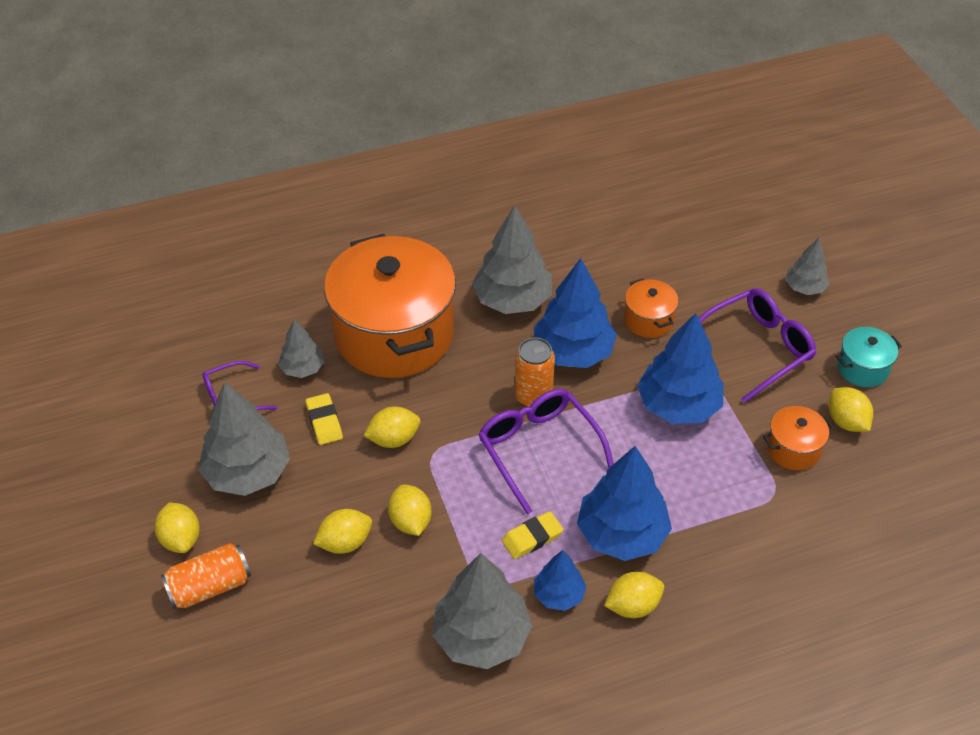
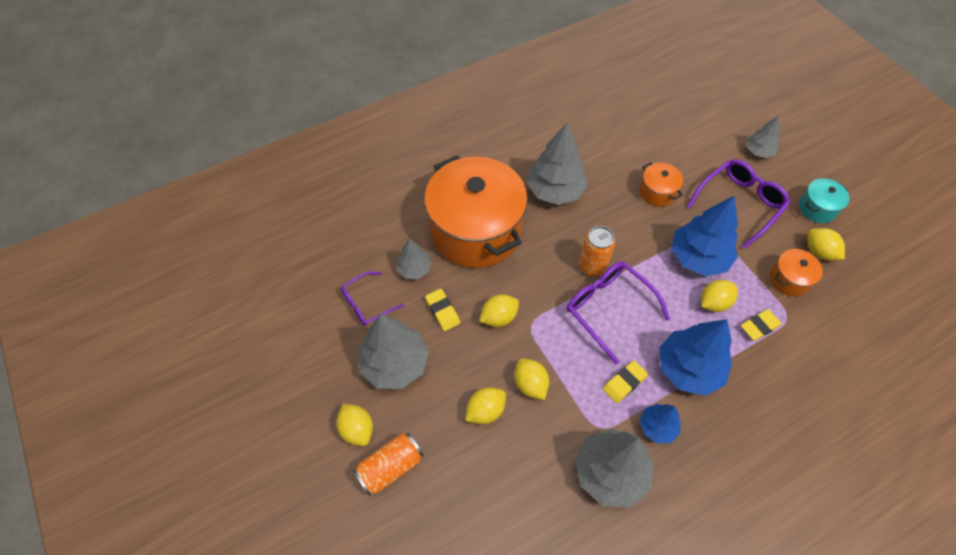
camera: 10 degrees left, 10 degrees up
(573, 352) = (611, 226): blue tree -> none
(633, 606) = (714, 427): yellow lemon -> yellow lemon (714, 303)
(733, 499) = (759, 326): none -> yellow eraser

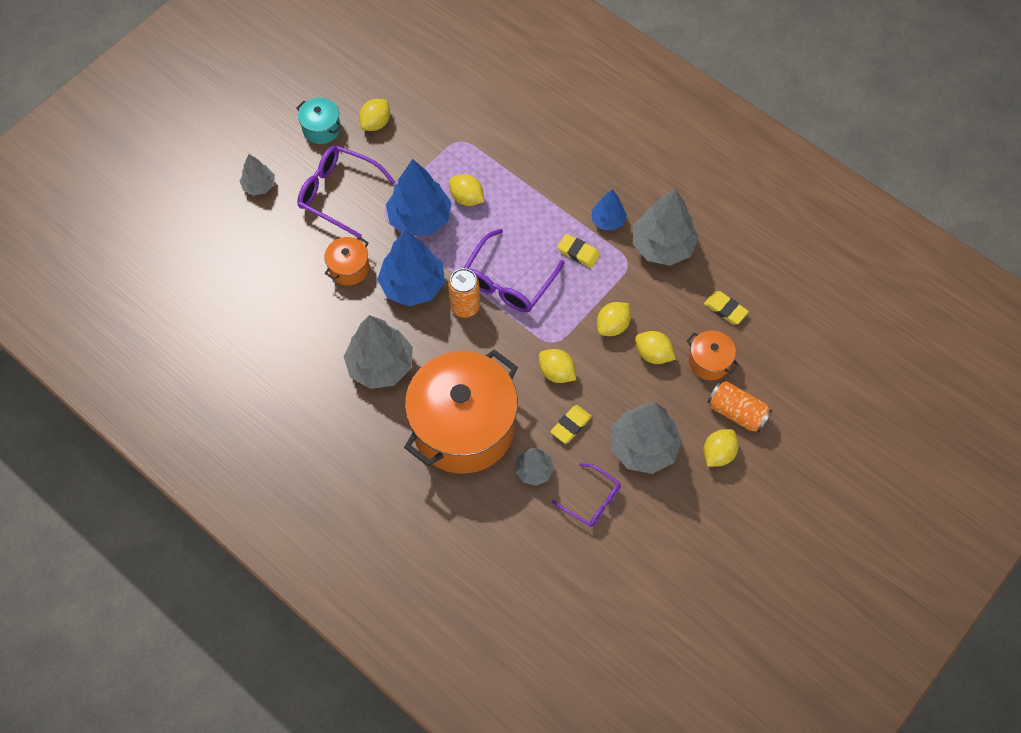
camera: 110 degrees left, 5 degrees up
(688, 368) = (543, 207): blue tree -> blue tree (413, 285)
(759, 326) = (478, 160): yellow eraser -> yellow eraser (725, 309)
(789, 279) = (417, 143): orange pot -> orange pot (709, 362)

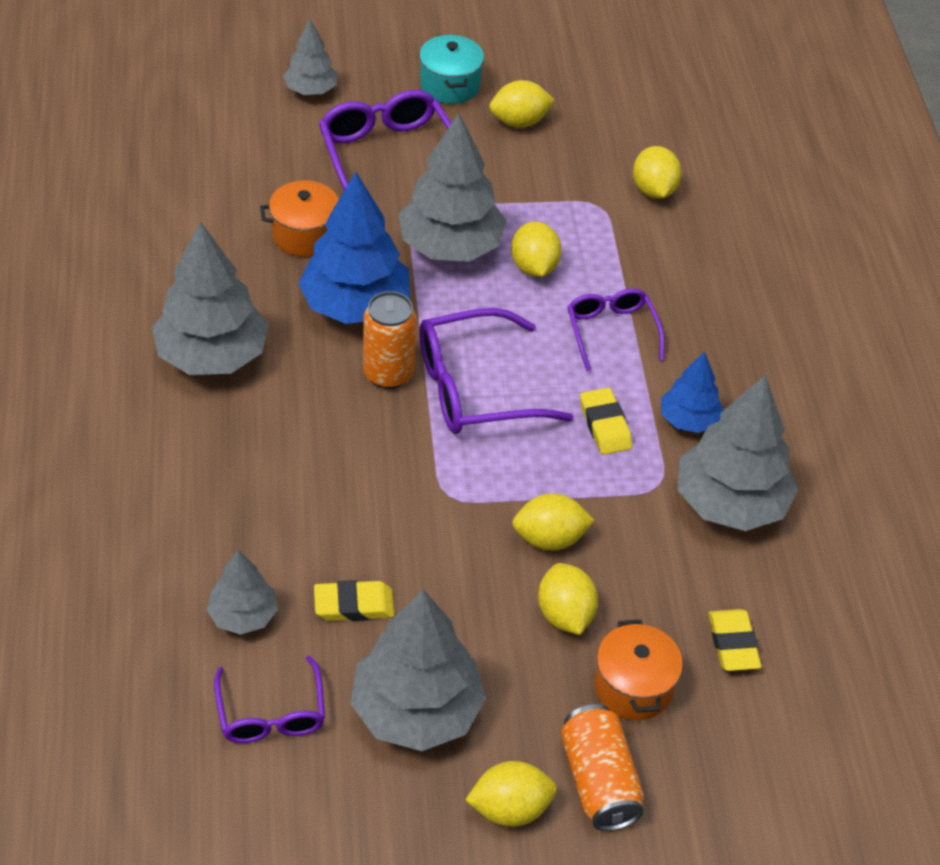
camera: 40 degrees right, 15 degrees down
(419, 218) = (450, 246): blue tree -> grey tree
(463, 427) = (221, 496): orange pot -> none
(533, 203) = (611, 331): none -> purple glasses
(556, 372) = (411, 532): yellow lemon -> yellow lemon (654, 190)

